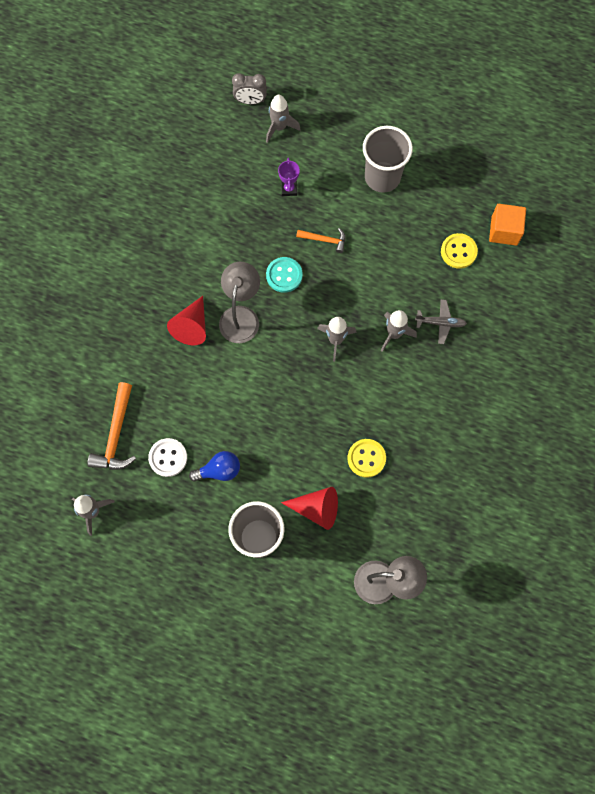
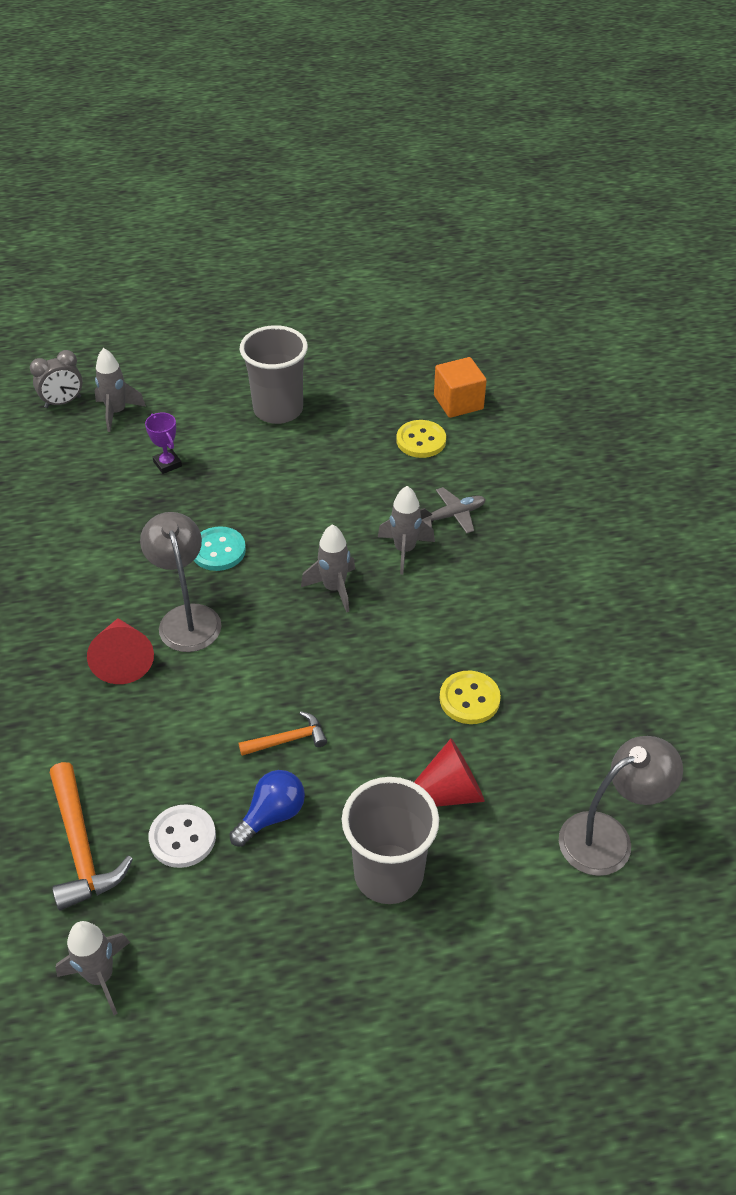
camera: 30 degrees left, 25 degrees down
(324, 240) = (247, 494): orange hammer -> orange hammer (288, 740)

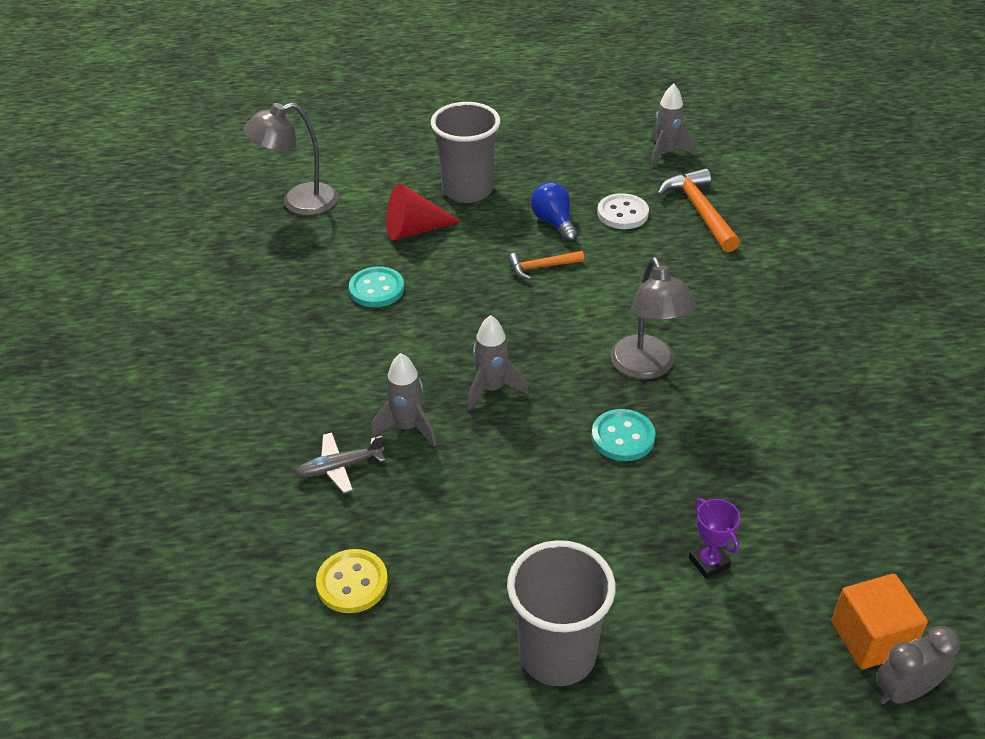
camera: 175 degrees left, 5 degrees down
(117, 412) = (809, 664): grey rocket -> none
(123, 659) = (703, 333): red cone -> none
(272, 815) = (554, 222): blue light bulb -> blue light bulb turned 105 degrees clockwise
(458, 402) = (277, 653): orange cube -> orange cube (871, 638)
(469, 699) = (376, 289): yellow button -> turquoise button

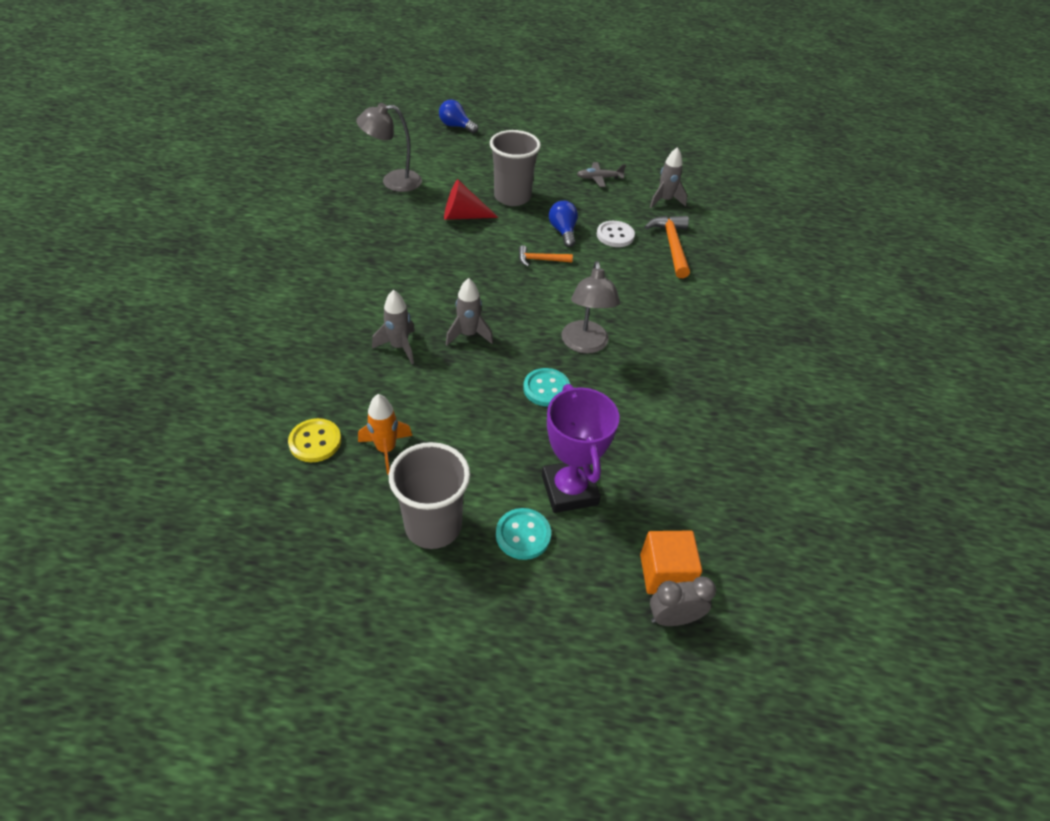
camera: 10 degrees right, 5 degrees up
(340, 467) = (342, 363): grey plane -> grey plane (599, 178)
(350, 108) = (456, 126): none -> blue light bulb
(376, 289) = (420, 250): turquoise button -> turquoise button (523, 535)
(451, 569) = (386, 449): none -> orange rocket
(709, 562) = (569, 490): purple trophy -> purple trophy, size x2.09

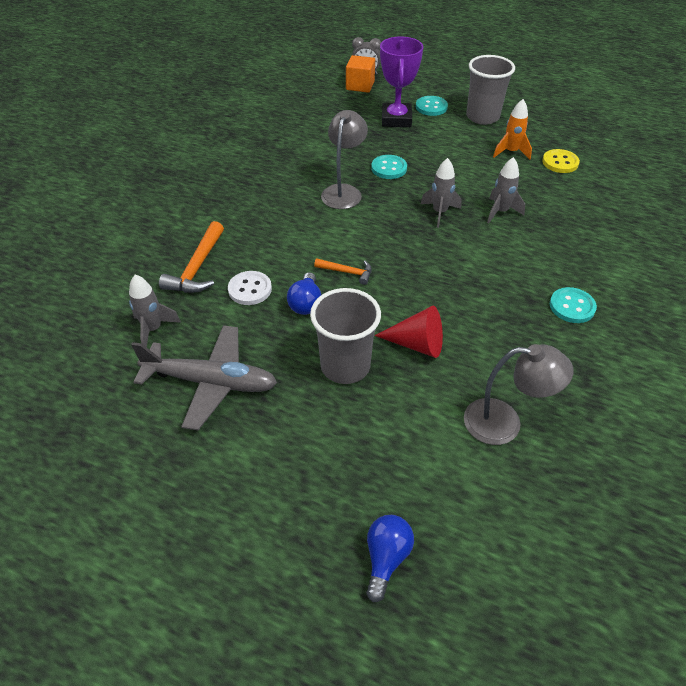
camera: 160 degrees left, 0 degrees up
(332, 259) = (572, 306): none -> turquoise button
(456, 126) = (386, 558): blue light bulb -> blue light bulb turned 120 degrees counterclockwise
(599, 178) = (211, 382): grey plane -> grey plane, size x2.06

